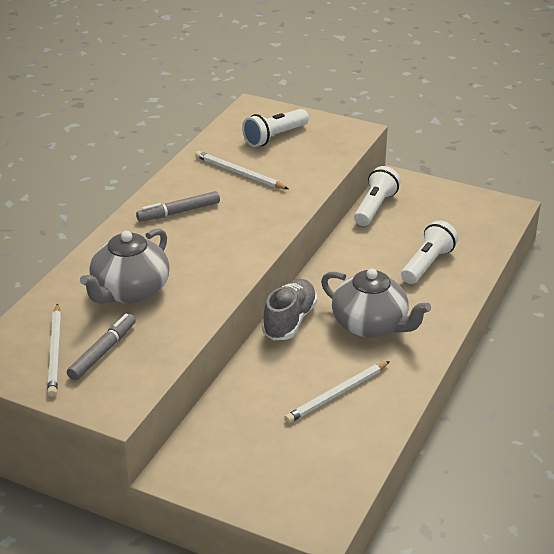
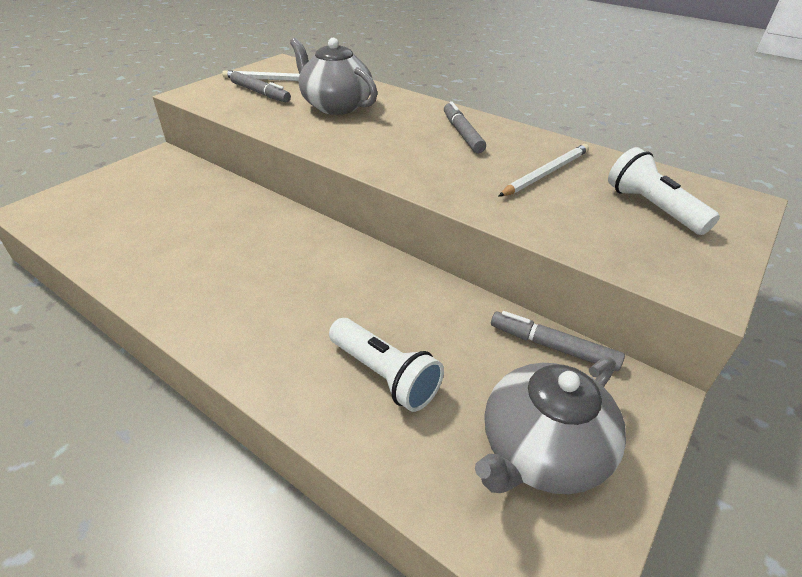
camera: 100 degrees right, 5 degrees up
(290, 321) = (313, 231): grey shoe -> none
(337, 394) = (177, 244): white pencil -> none
(371, 325) = (273, 288): grey teapot -> grey teapot (541, 451)
(375, 207) = (553, 347): white flashlight -> grey marker

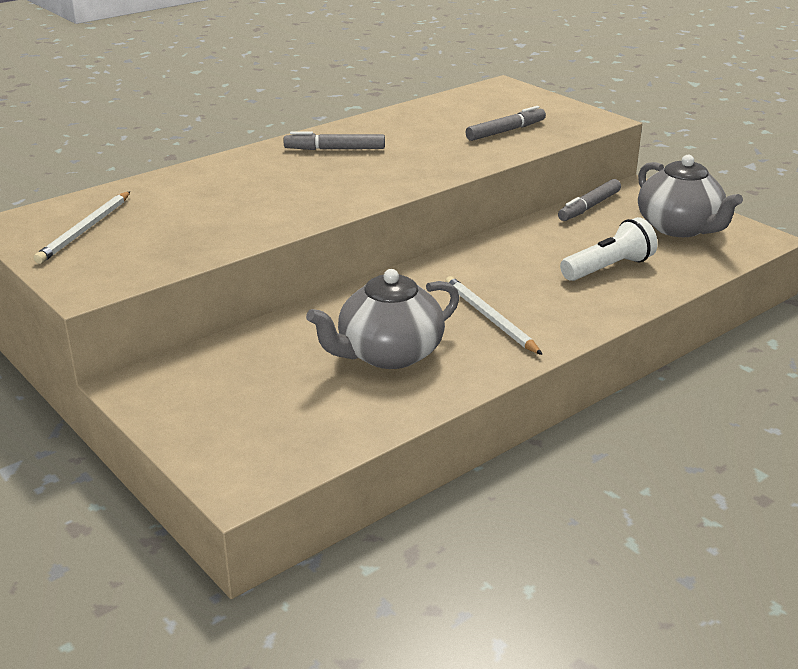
camera: 75 degrees left, 10 degrees down
(260, 93) = (130, 240): grey marker -> grey marker (505, 131)
(335, 106) = (214, 199): grey teapot -> grey teapot (388, 354)
(546, 173) = (432, 131): white pencil -> white pencil (489, 318)
(652, 208) = (501, 111): white flashlight -> none

